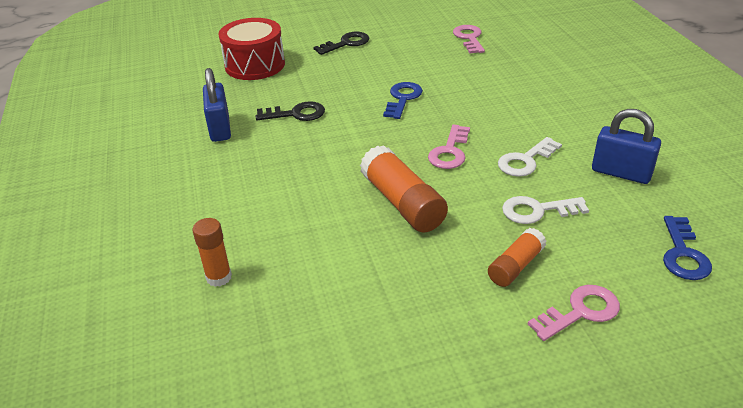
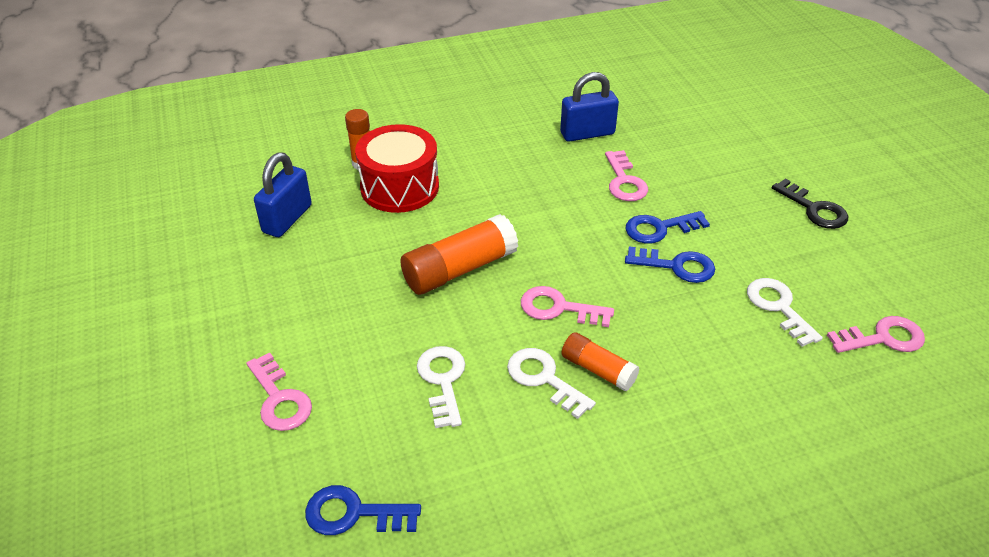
camera: 85 degrees right, 5 degrees up
(255, 65) = (729, 140): red drum -> red drum (399, 187)
(296, 114) = (624, 181): black key -> pink key
(359, 102) = (659, 228): none -> blue key
(444, 66) = (778, 307): none -> white key
(515, 266) = (352, 354): orange glue stick -> orange glue stick (598, 370)
(621, 173) = (521, 479): blue padlock -> blue padlock (287, 219)

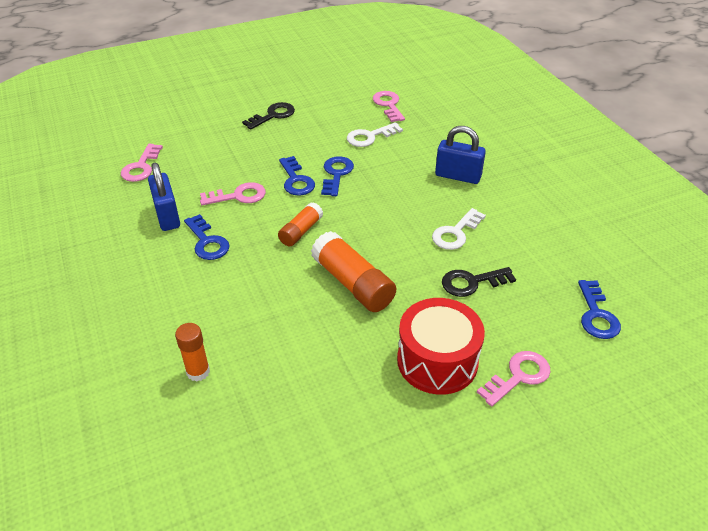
camera: 95 degrees left, 0 degrees up
(287, 219) = (291, 421): blue padlock -> blue padlock (458, 176)
(399, 187) = (240, 336): red drum -> red drum (437, 361)
(443, 381) = (472, 282): white key -> black key
(542, 162) = (207, 242): none -> blue key
(559, 308) = (387, 228): pink key -> pink key (141, 167)
(598, 370) = (441, 209): orange glue stick -> orange glue stick (301, 231)

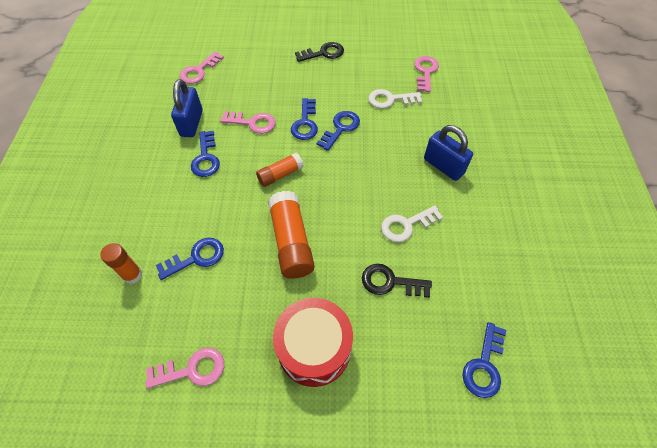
camera: 25 degrees right, 15 degrees up
(261, 331) = (196, 258): none -> blue key
(518, 376) = (373, 397): pink key -> pink key (192, 370)

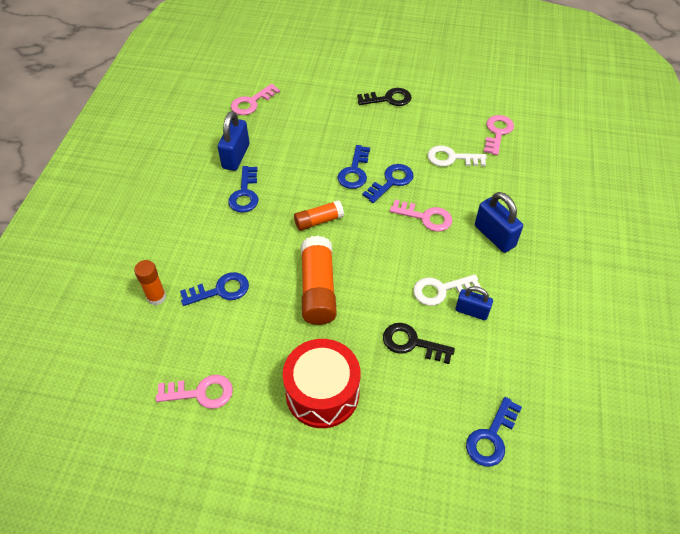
camera: 10 degrees right, 5 degrees down
(252, 123) = (299, 164): pink key -> pink key (425, 217)
(438, 241) = (471, 311): none -> blue padlock

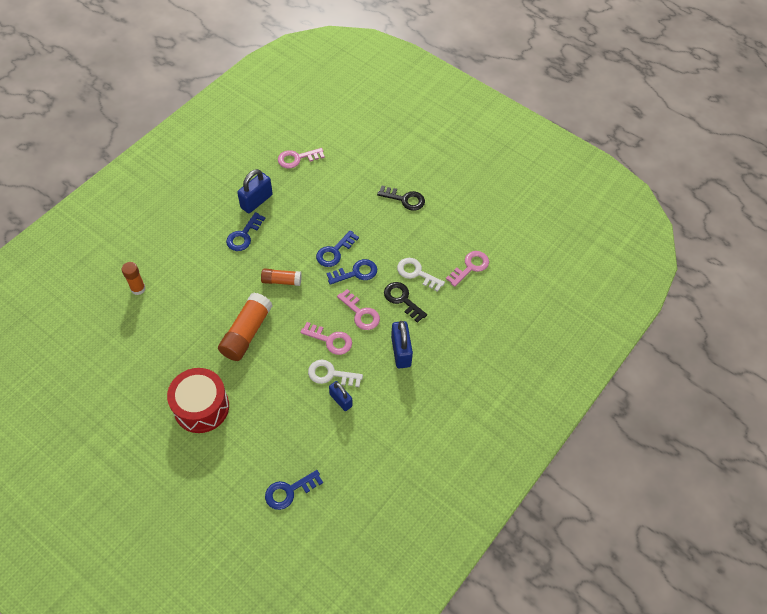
camera: 25 degrees right, 5 degrees up
(201, 393) = (127, 369): pink key -> pink key (330, 340)
(220, 290) = (182, 303): blue key -> none
(412, 343) = (283, 402): black key -> black key (402, 299)

